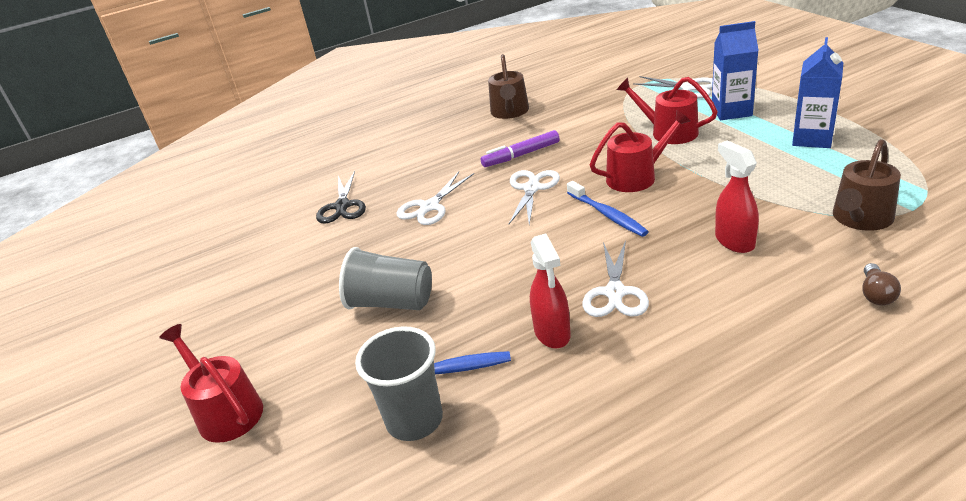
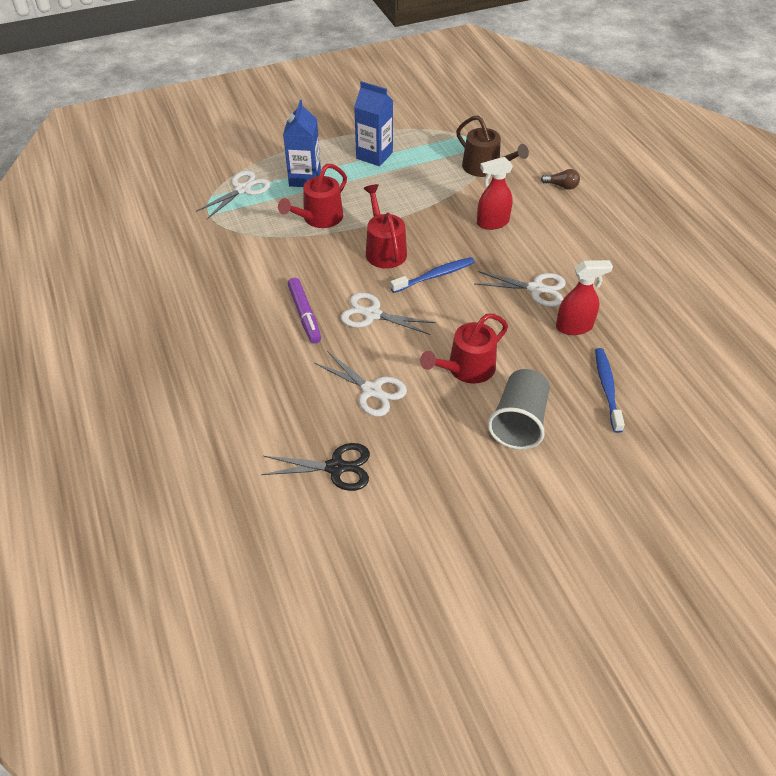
camera: 90 degrees left, 15 degrees up
(226, 411) = (642, 537): red watering can -> red watering can (466, 368)
(414, 420) = (655, 408): grey cup -> none
(510, 112) = (201, 313): brown watering can -> none

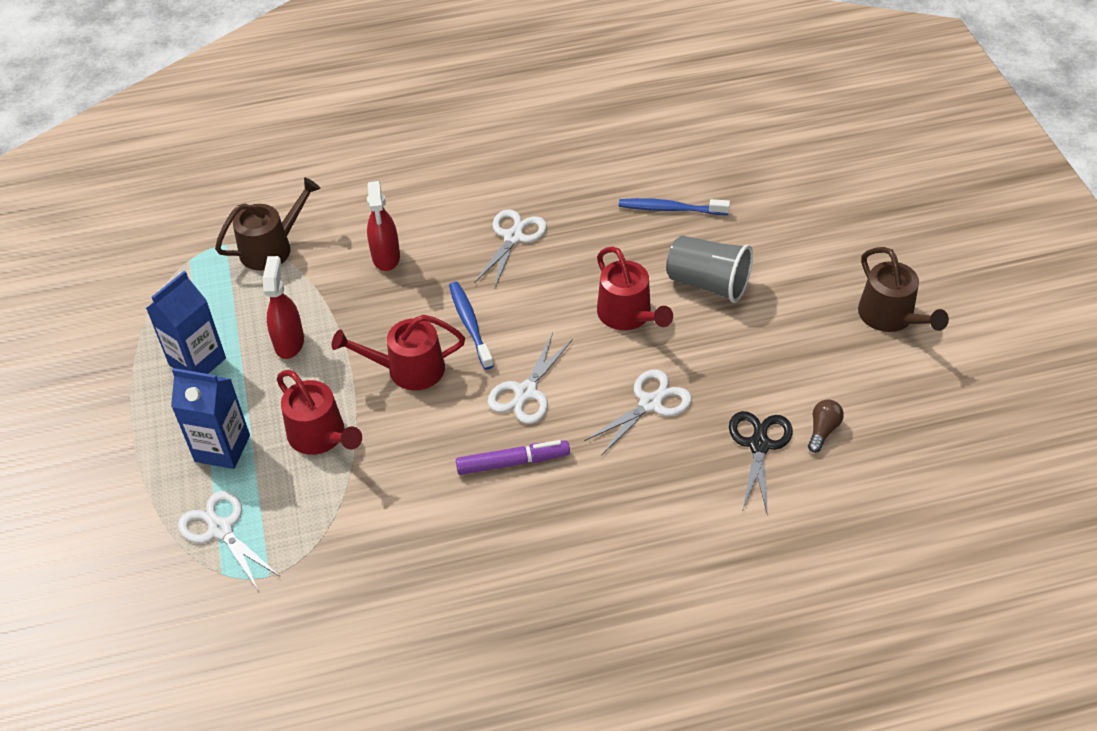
camera: 80 degrees left, 0 degrees up
(513, 575) = (890, 317): none -> brown watering can
(561, 186) = (335, 183): brown light bulb -> brown light bulb (822, 430)
(574, 327) = (579, 217): red spray bottle -> red spray bottle (289, 342)

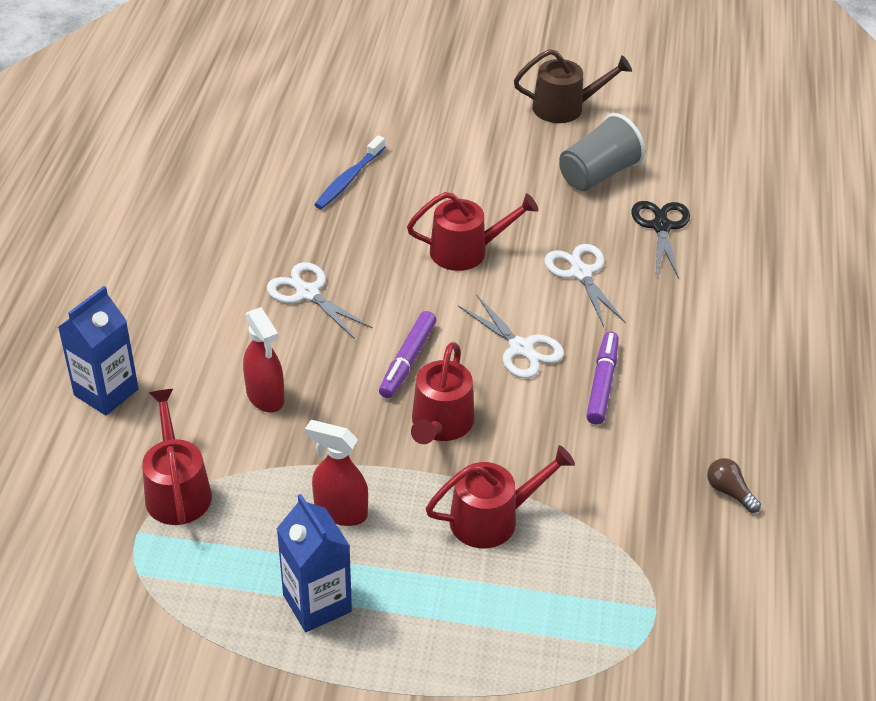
camera: 70 degrees left, 5 degrees down
(221, 529) = (577, 636): white scissors -> none
(222, 448) = (463, 609): blue carton -> blue carton (106, 392)
(271, 248) = (177, 490): brown watering can -> red watering can
(386, 257) = (265, 397): red spray bottle -> red spray bottle turned 45 degrees clockwise
(470, 324) = (407, 360): blue toothbrush -> purple marker
(708, 283) = (460, 190): grey cup -> grey cup (598, 174)
(759, 445) = (661, 227): black scissors -> black scissors turned 60 degrees clockwise
(822, 430) = (664, 187): brown light bulb -> brown light bulb (729, 492)

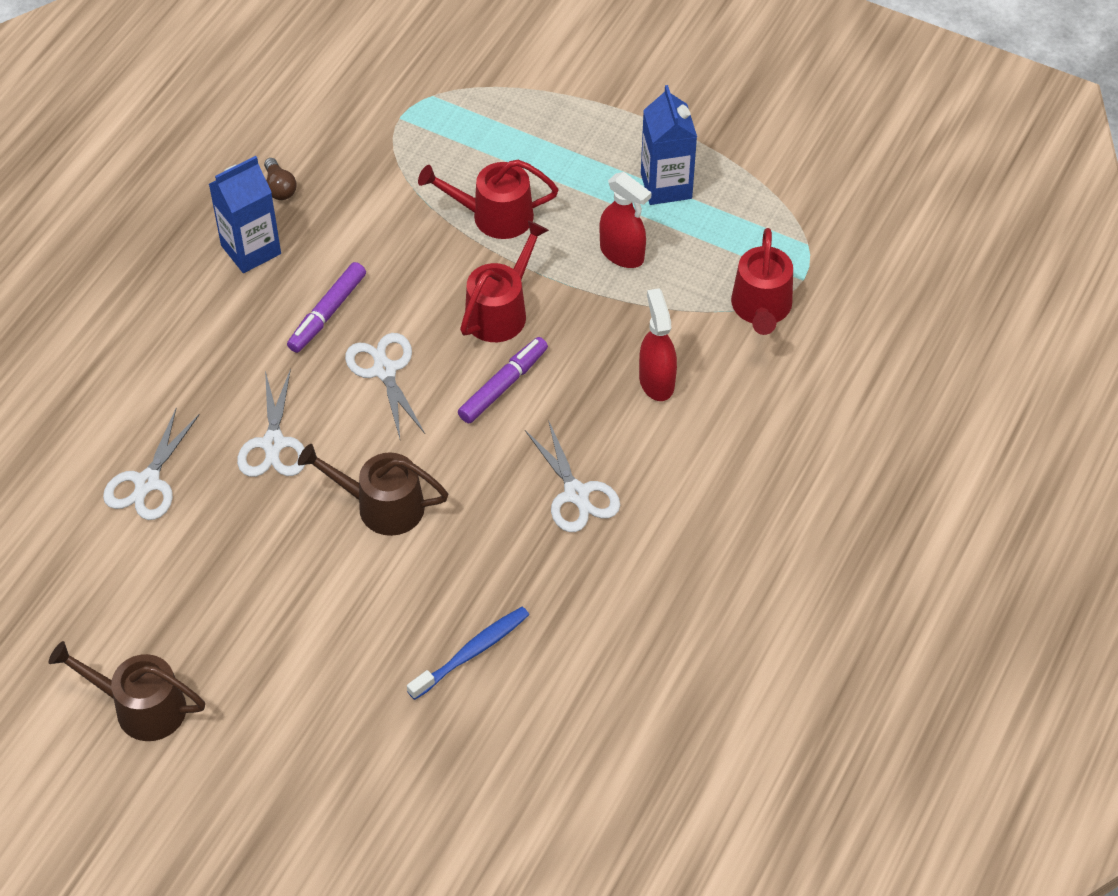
camera: 160 degrees left, 10 degrees up
(106, 392) = (812, 426): blue carton -> blue carton (251, 250)
(466, 251) = (382, 506): red watering can -> brown watering can
(598, 174) = (170, 579): grey cup -> none
(661, 227) = (147, 482): black scissors -> white scissors

